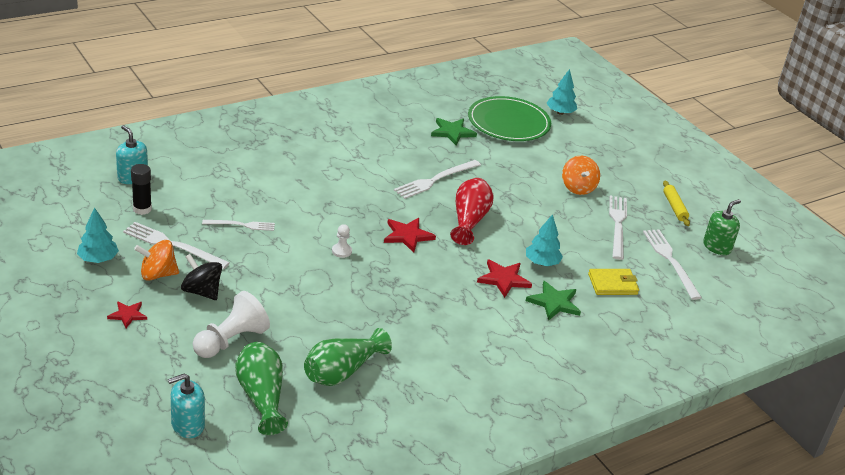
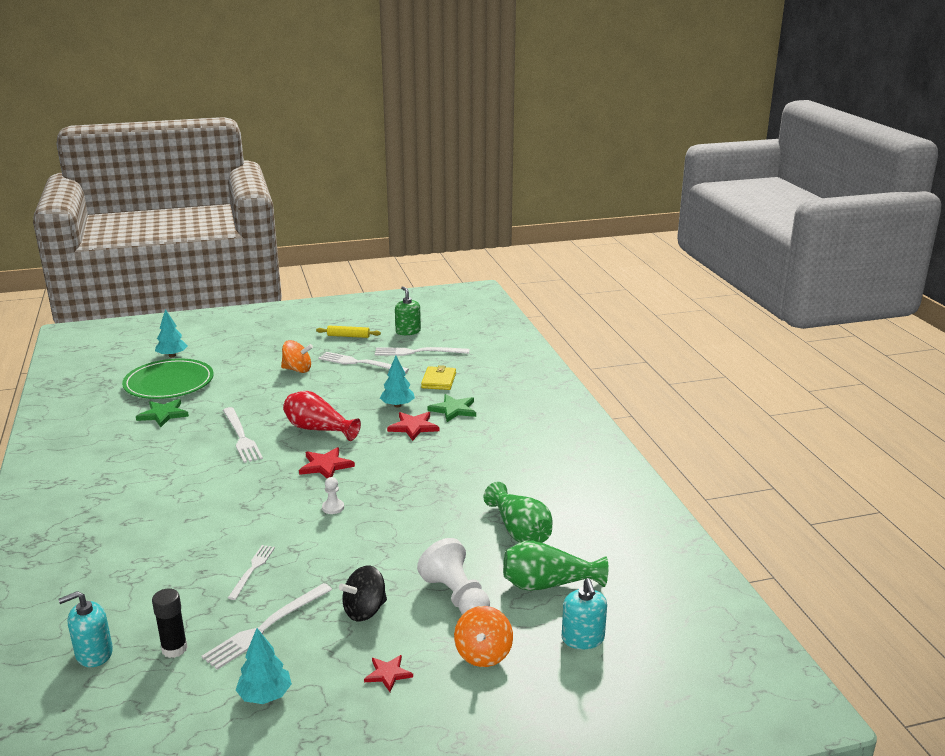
camera: 70 degrees left, 10 degrees down
(157, 274) = (319, 644): orange spinning top -> orange spinning top (483, 654)

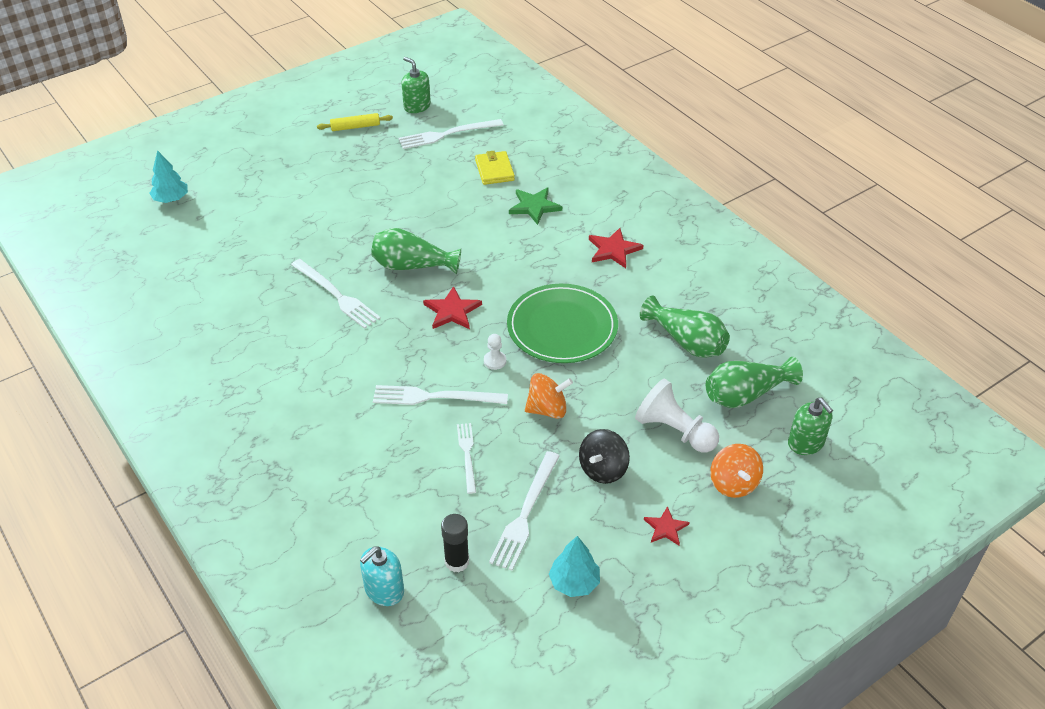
camera: 20 degrees left, 20 degrees up
(163, 414) = (227, 286): green star -> none
(169, 383) = (198, 240): green plate -> green plate (562, 327)
(297, 370) = (332, 188): orange spinning top -> orange spinning top (547, 409)
(318, 429) = (412, 266): red vase -> green vase
(360, 363) = (395, 164): white fork -> white fork (435, 397)
(397, 405) = (473, 214): turquoise tree -> none
(413, 427) = (508, 239): red star -> red star (613, 250)
(583, 638) = (806, 443): turquoise soap dispenser -> green soap dispenser

